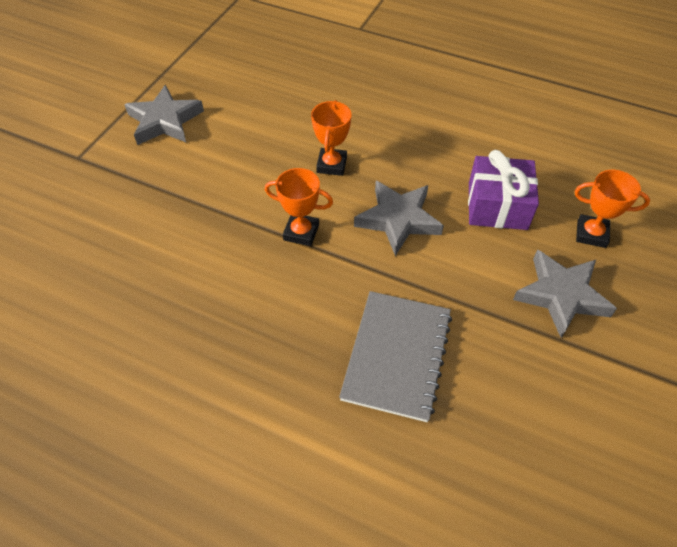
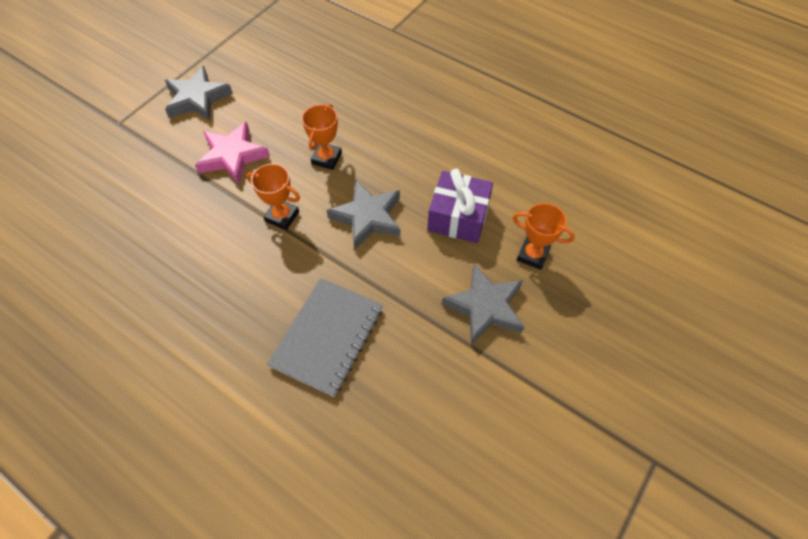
camera: 10 degrees right, 5 degrees up
(224, 176) = (232, 156): none -> pink star

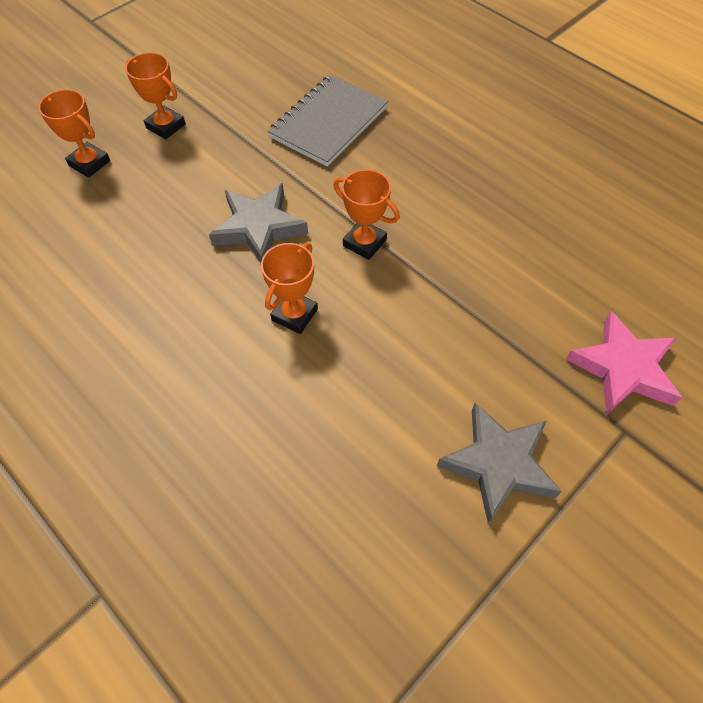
camera: 170 degrees left, 0 degrees up
(232, 156) = (431, 339): pink star -> pink star (623, 368)
(458, 217) = (150, 213): purple gift -> none
(485, 307) = (166, 126): grey star -> orange trophy

